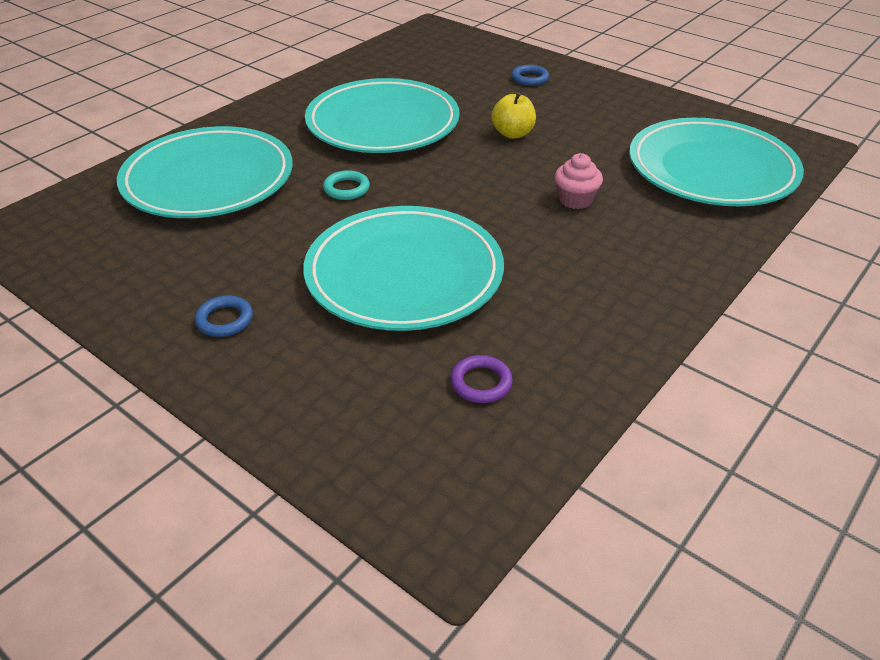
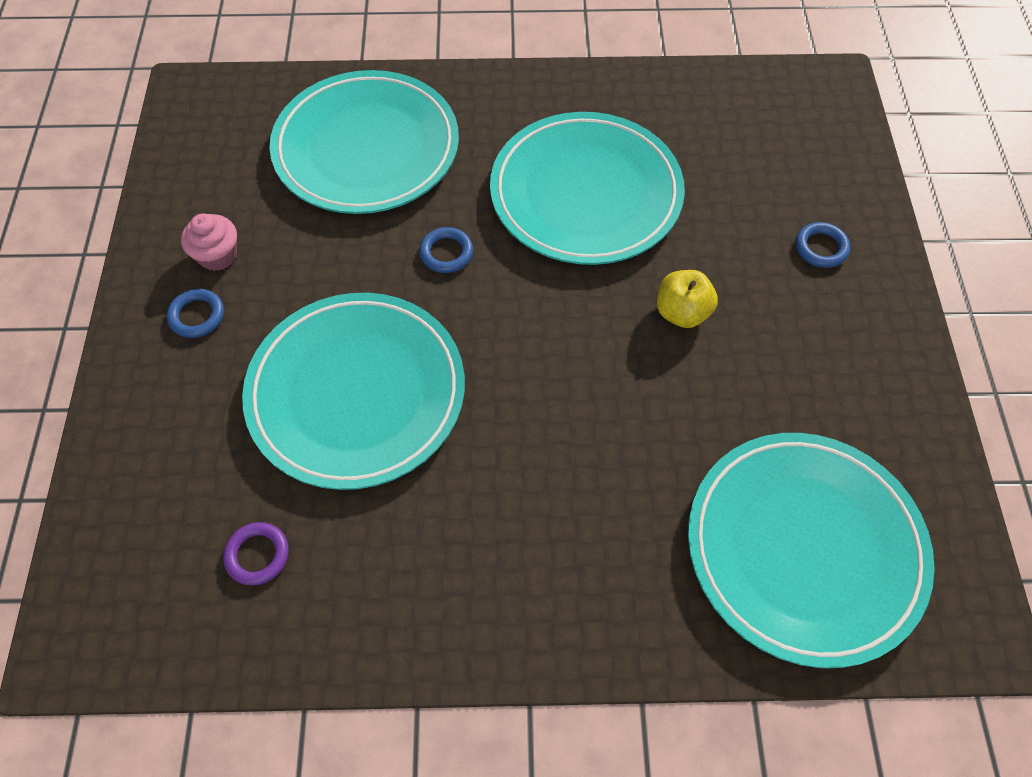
camera: 50 degrees right, 20 degrees up
(346, 189) = (446, 253): turquoise ring -> blue ring
(575, 200) = (608, 451): pink cupcake -> pink cupcake (218, 255)

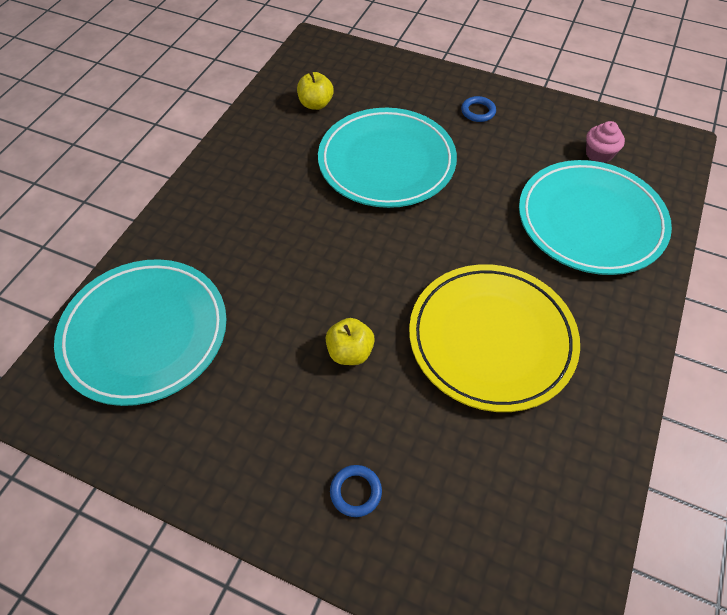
camera: 115 degrees right, 5 degrees down
(218, 255) = (520, 128): pink cupcake -> pink cupcake (598, 154)
(257, 555) = (316, 104): purple ring -> yellow apple
(446, 253) = (472, 235): blue ring -> none
(585, 194) = (491, 339): turquoise plate -> yellow plate

